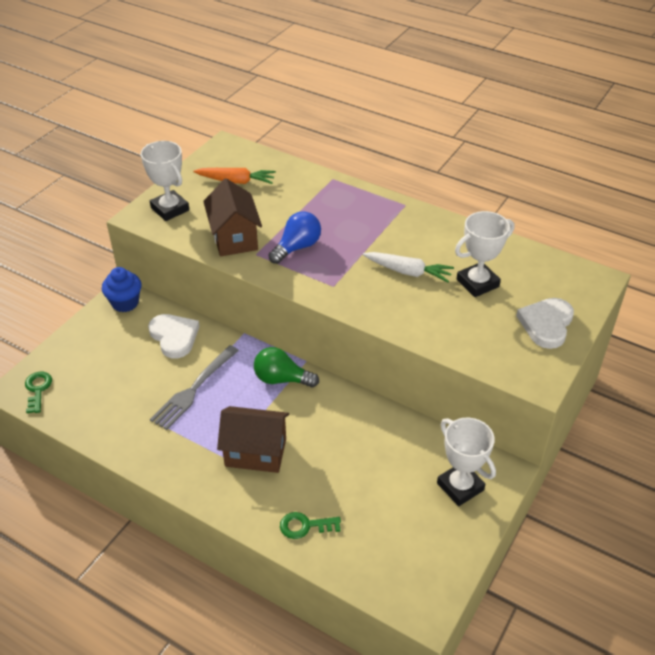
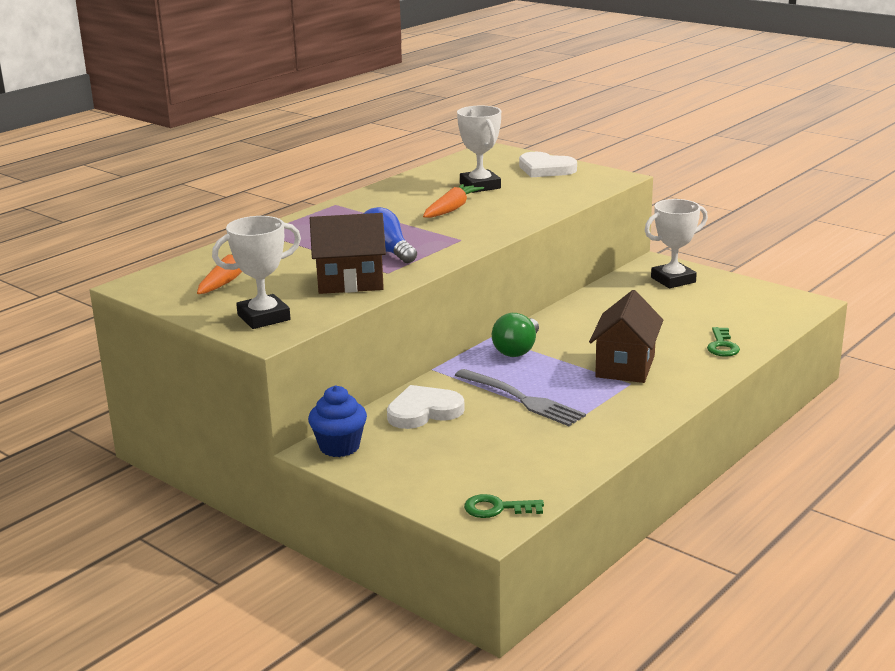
camera: 80 degrees left, 20 degrees down
(408, 272) = (452, 209): white carrot -> orange carrot

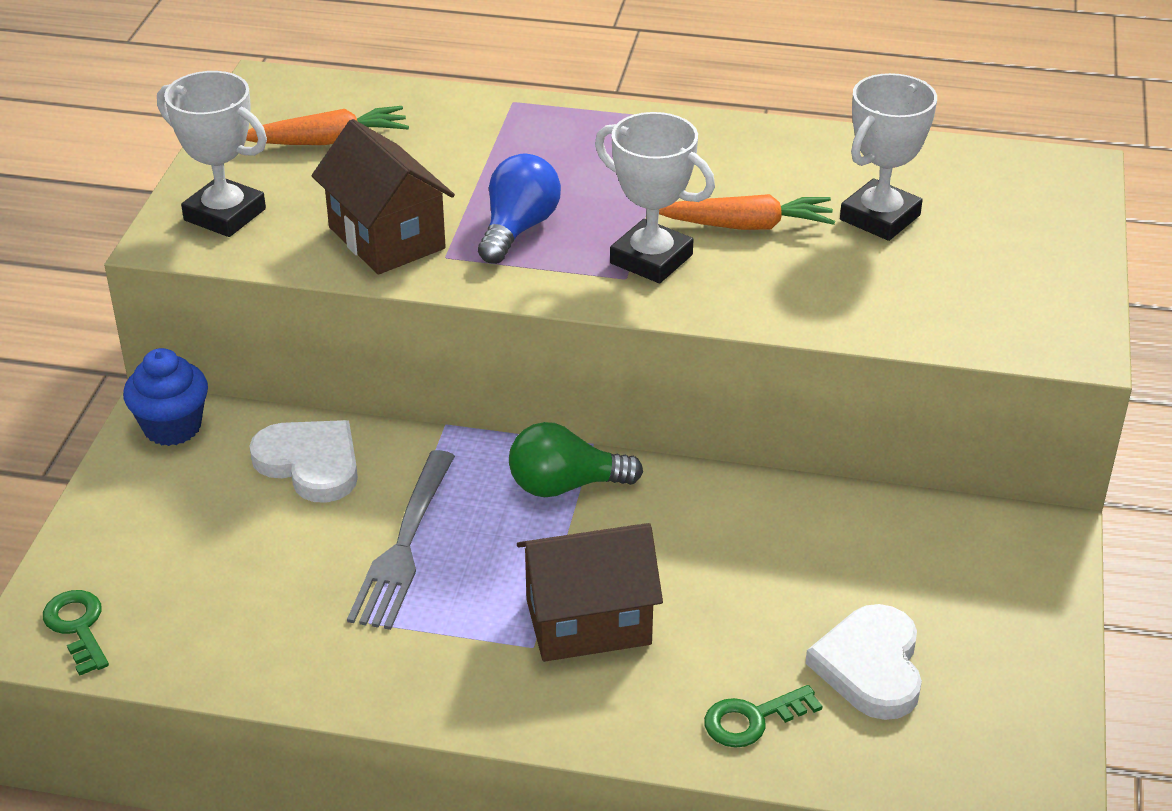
camera: 60 degrees right, 15 degrees up
(545, 169) = (1034, 256): white heart -> white heart (870, 666)
(673, 280) = (988, 578): white trophy -> white trophy (651, 259)

